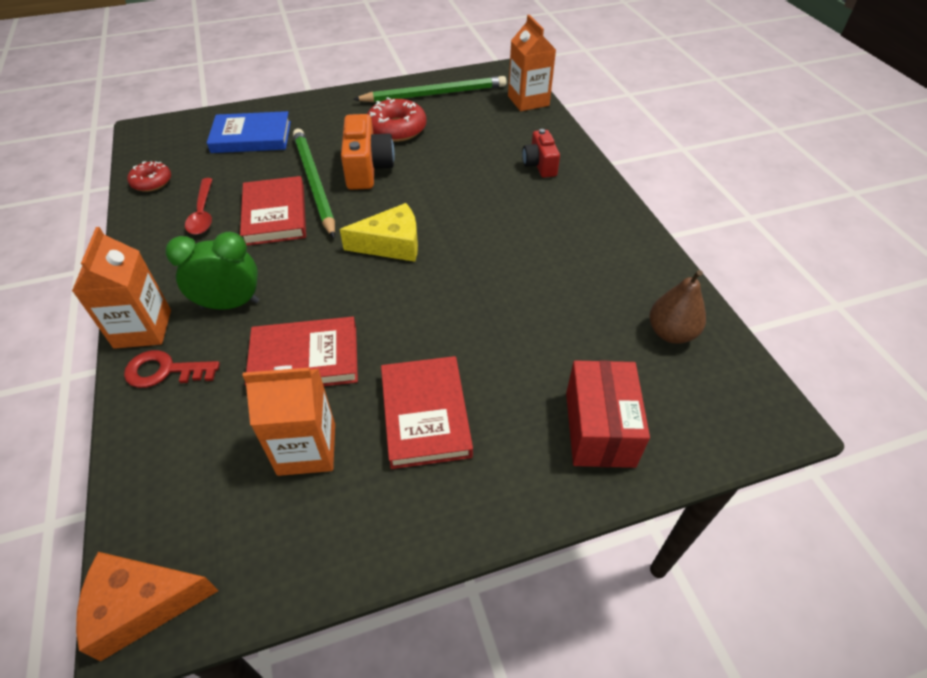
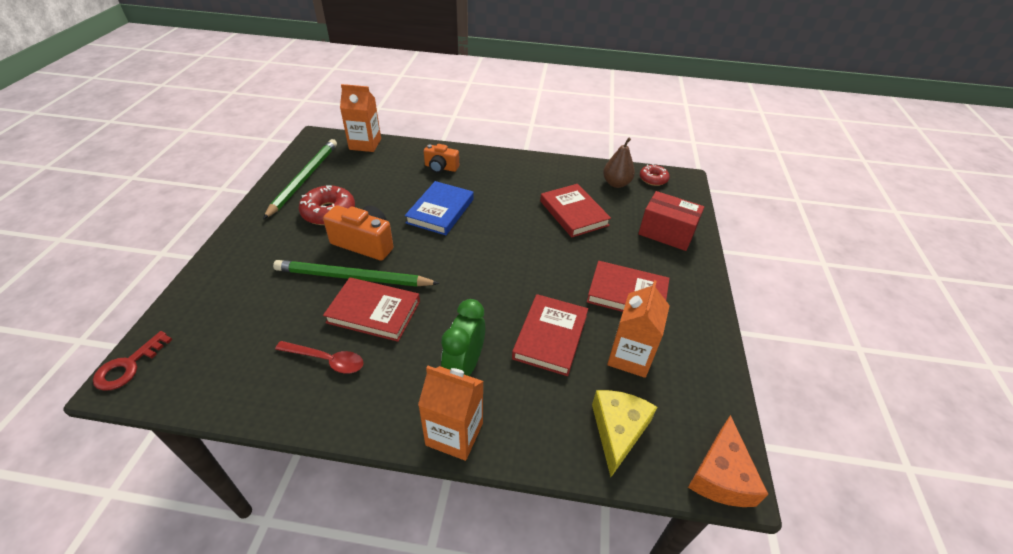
camera: 65 degrees left, 5 degrees down
(152, 182) = (234, 391): red donut -> red donut (653, 179)
(164, 371) = (514, 426): red key -> red key (128, 366)
(251, 137) = (239, 299): blue book -> blue book (440, 211)
(391, 244) = (465, 259): yellow cheese -> yellow cheese (618, 430)
(539, 165) = (441, 167): red camera -> orange camera
(554, 308) = (573, 213): none -> red book

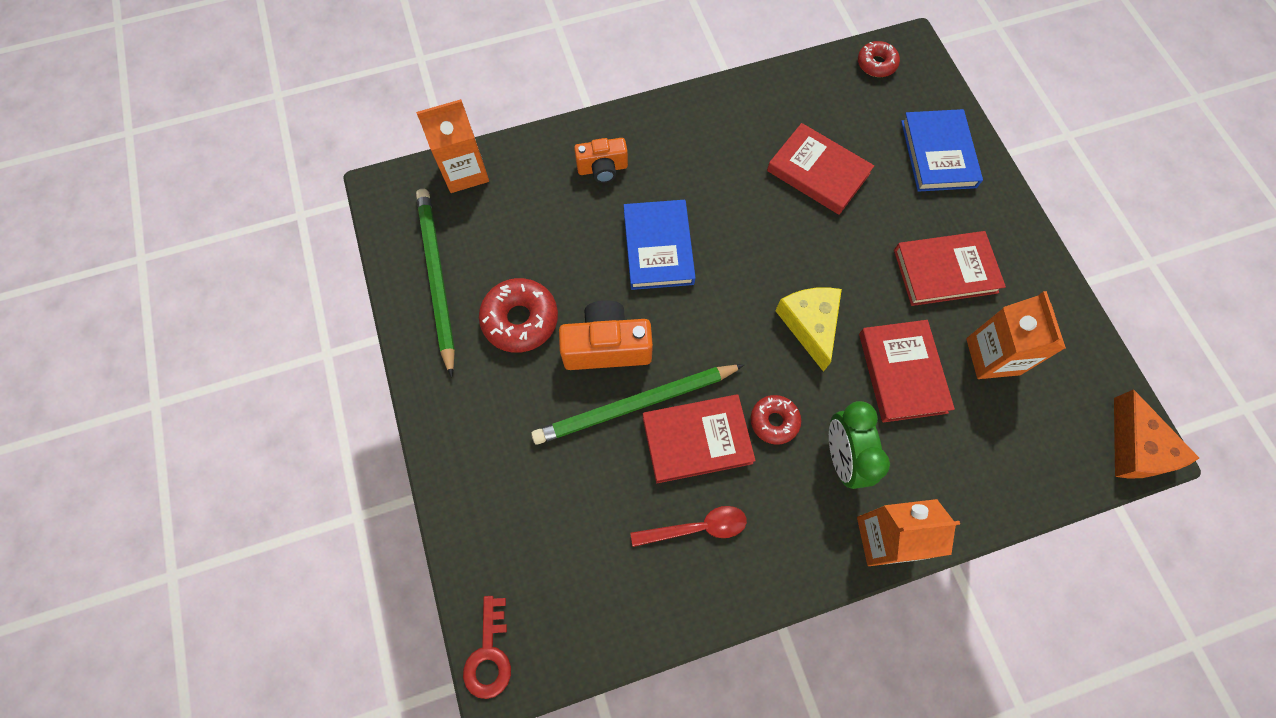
camera: 25 degrees left, 25 degrees up
(434, 324) = (774, 421): none -> red donut
(616, 183) = (837, 94): brown pear -> none
(618, 430) = (1027, 450): yellow cheese -> yellow cheese (810, 324)
(666, 233) = (938, 154): red box -> blue book

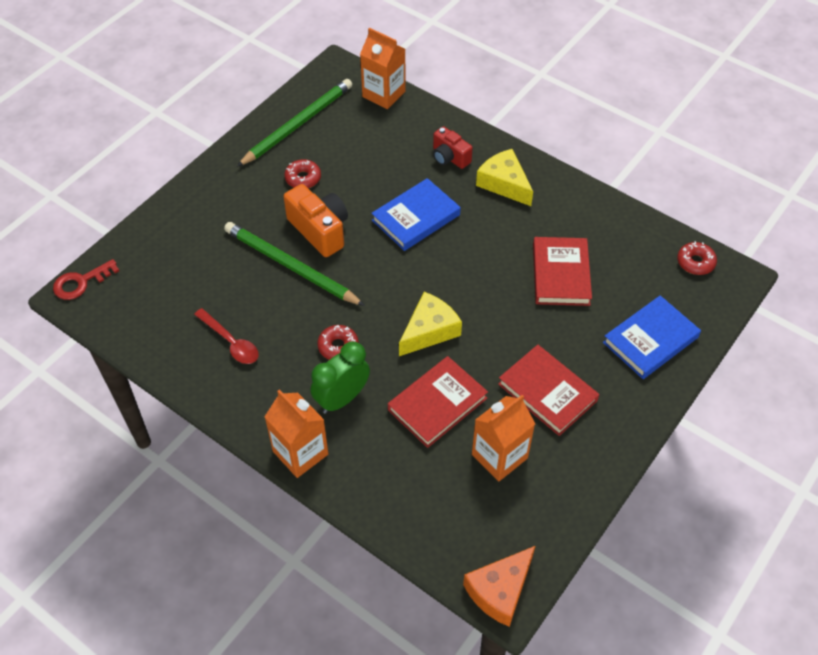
camera: 55 degrees right, 15 degrees down
(520, 320) = (303, 178): red donut -> red donut, size x0.61
(602, 169) = (449, 157): orange camera -> red camera
(673, 145) = (504, 183): none -> yellow cheese
(697, 439) = (292, 311): red book -> none

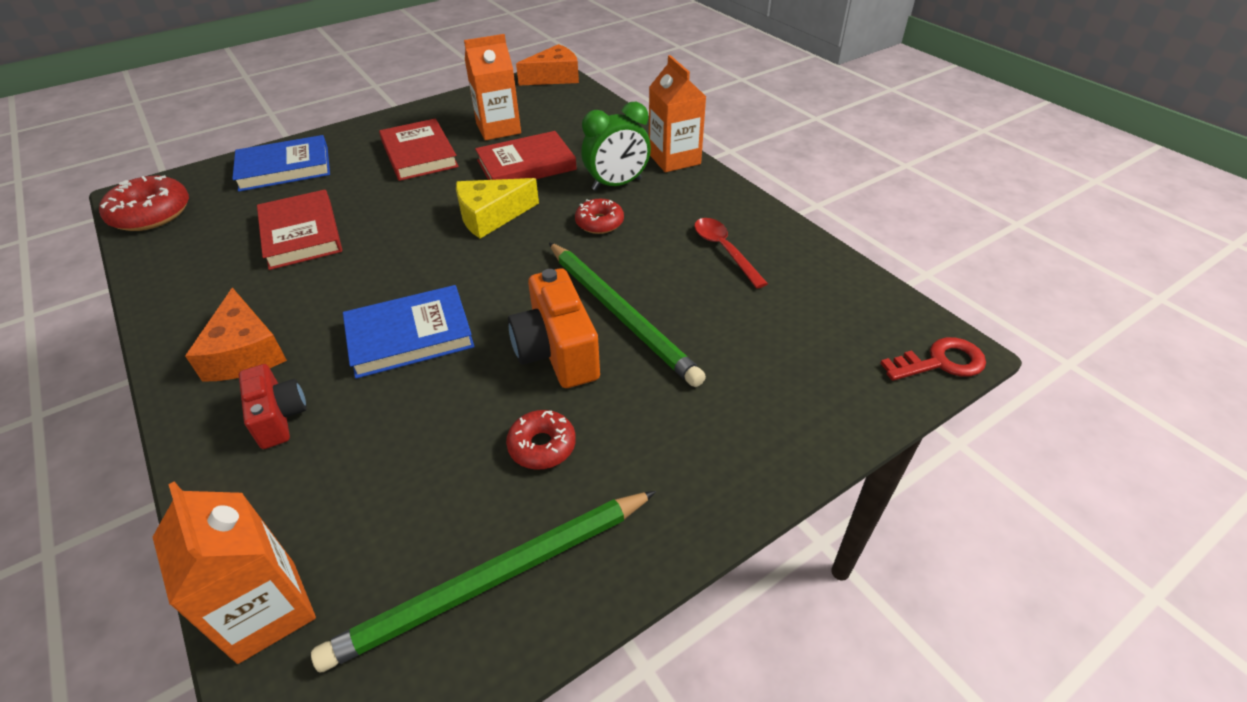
camera: 160 degrees left, 10 degrees down
(504, 183) = (245, 352): yellow cheese -> orange cheese
(560, 274) = (301, 234): red book -> red book turned 45 degrees counterclockwise
(695, 262) = (151, 214): red donut -> red donut, size x1.64

